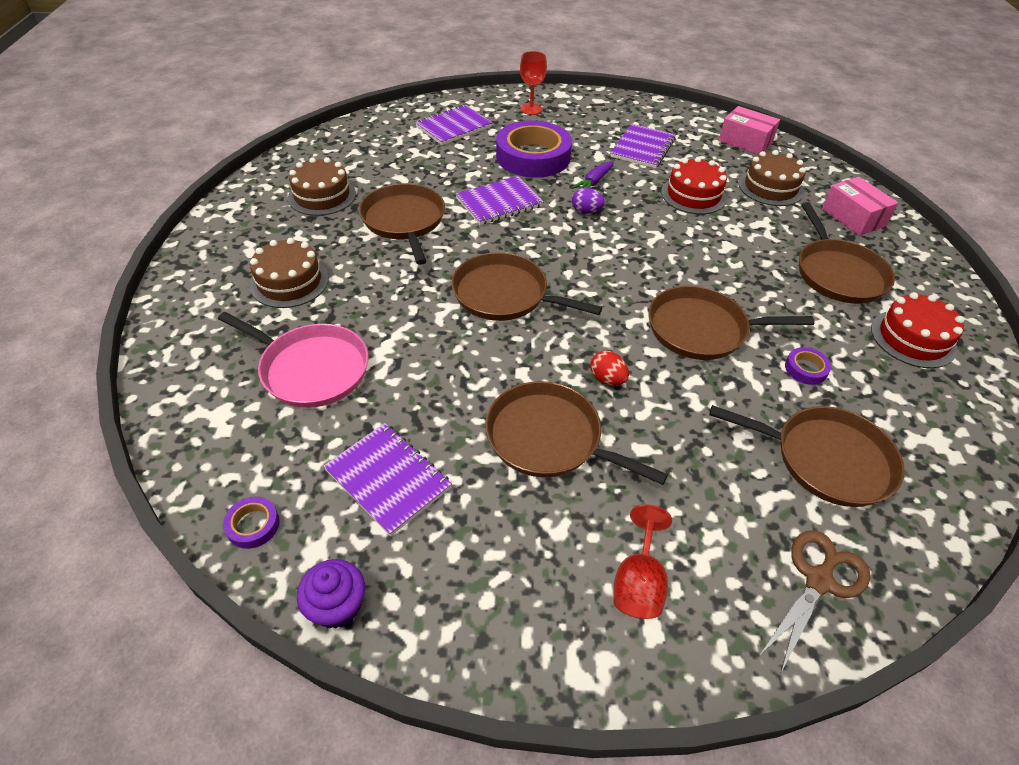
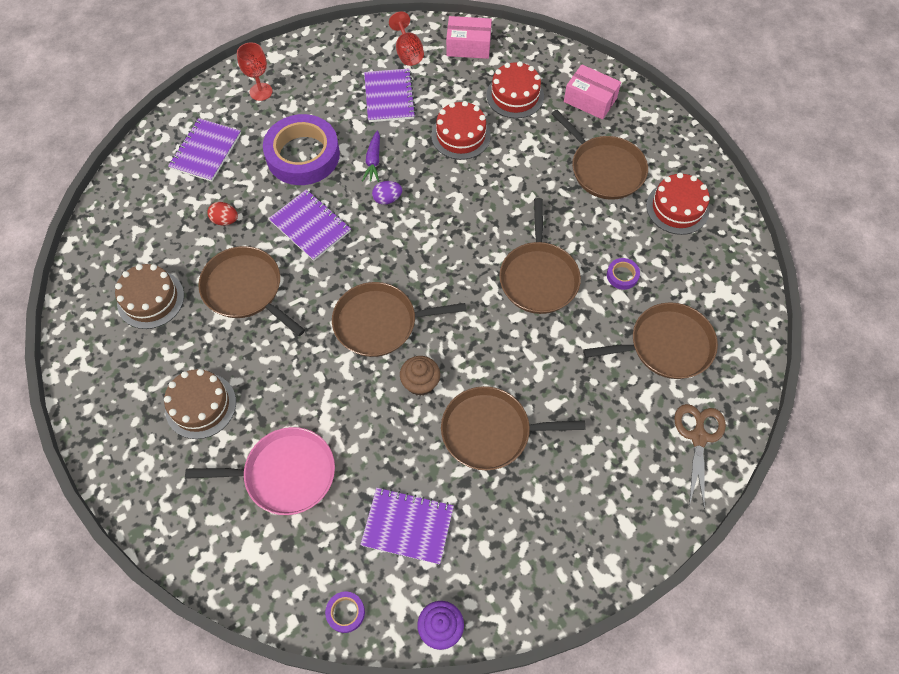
camera: 30 degrees left, 15 degrees up
(499, 202) = (310, 226): purple notebook -> purple notebook turned 75 degrees counterclockwise
(506, 359) = (420, 383): none -> brown cupcake
(607, 379) = (499, 360): red egg -> red egg (225, 220)
(638, 583) = (603, 501): red goblet -> red goblet (408, 52)
(702, 329) = (538, 277): brown pan -> brown pan turned 60 degrees counterclockwise
(770, 187) = (515, 95): brown cake -> red cake

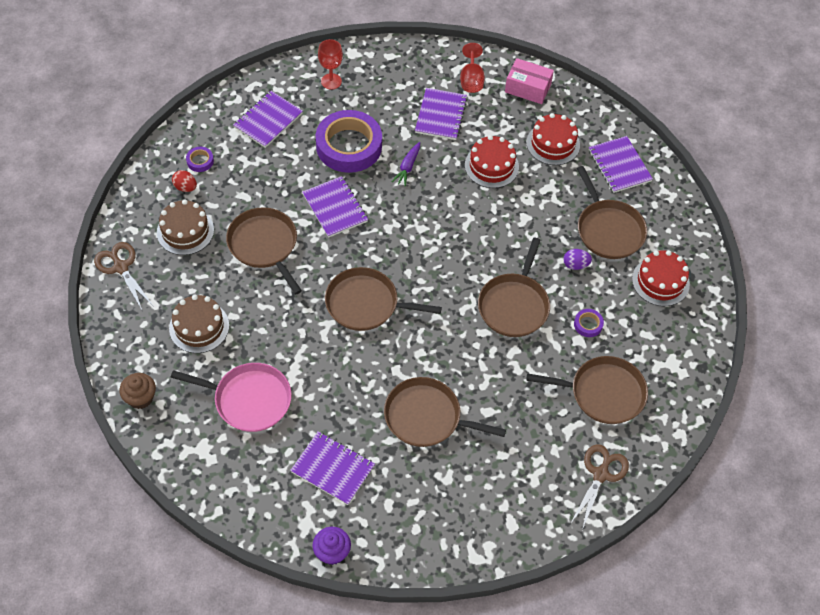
camera: 15 degrees right, 5 degrees down
(88, 363) = (121, 267): none -> brown scissors
(225, 220) = (266, 183): red egg -> red egg (185, 187)
(345, 612) = (261, 517): purple tape -> purple tape (200, 161)
(387, 199) = (408, 203): purple egg -> purple egg (575, 265)
(420, 383) = (382, 362): brown cupcake -> brown cupcake (140, 398)
(590, 100) = (619, 165): pink box -> purple notebook

